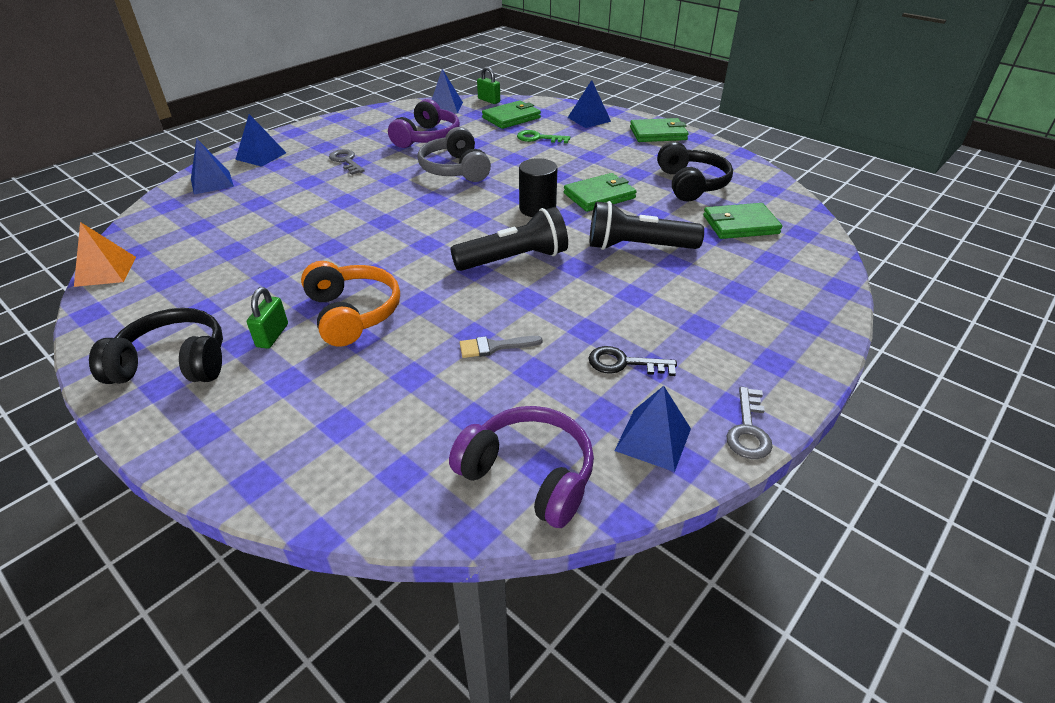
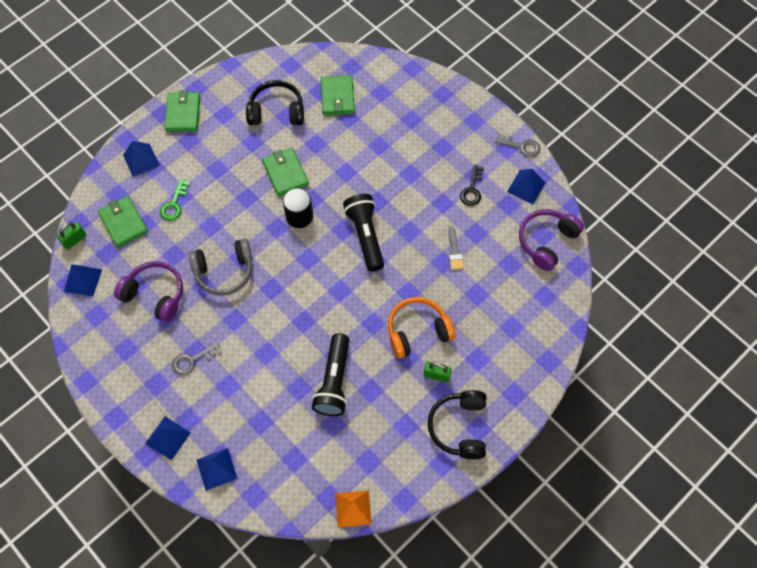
camera: 85 degrees left, 25 degrees up
(637, 247) = (358, 162): black flashlight -> black flashlight (334, 381)

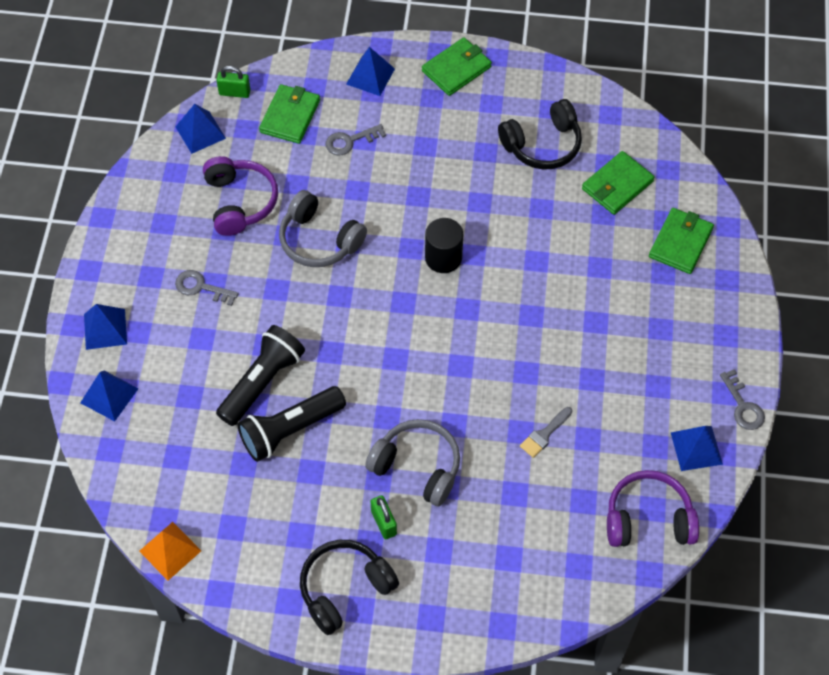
camera: 50 degrees right, 5 degrees down
(174, 204) = (350, 141): green key -> grey key
(276, 111) = (542, 145): black headphones -> black headphones turned 105 degrees clockwise
(285, 173) = (479, 208): green wallet -> green wallet (680, 243)
(365, 236) = (480, 335): black flashlight -> black flashlight (262, 382)
(417, 331) = (417, 467): orange headphones -> grey headphones
(472, 189) = (637, 396): black key -> none

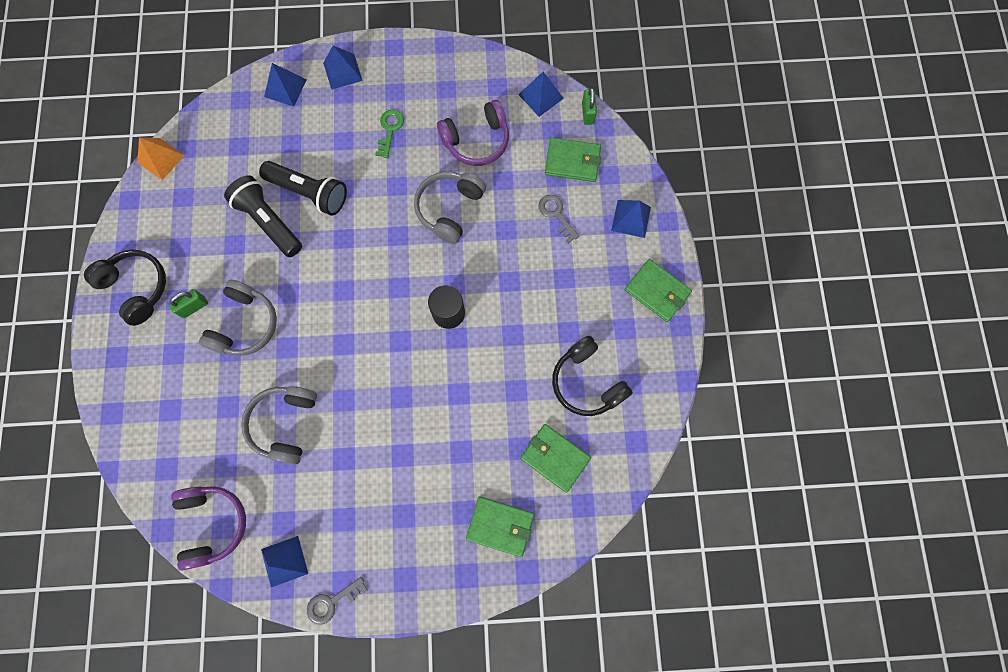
camera: 80 degrees right, 15 degrees up
(201, 287) = (390, 130): grey key -> green key
(544, 434) = (285, 424): grey brush -> grey headphones

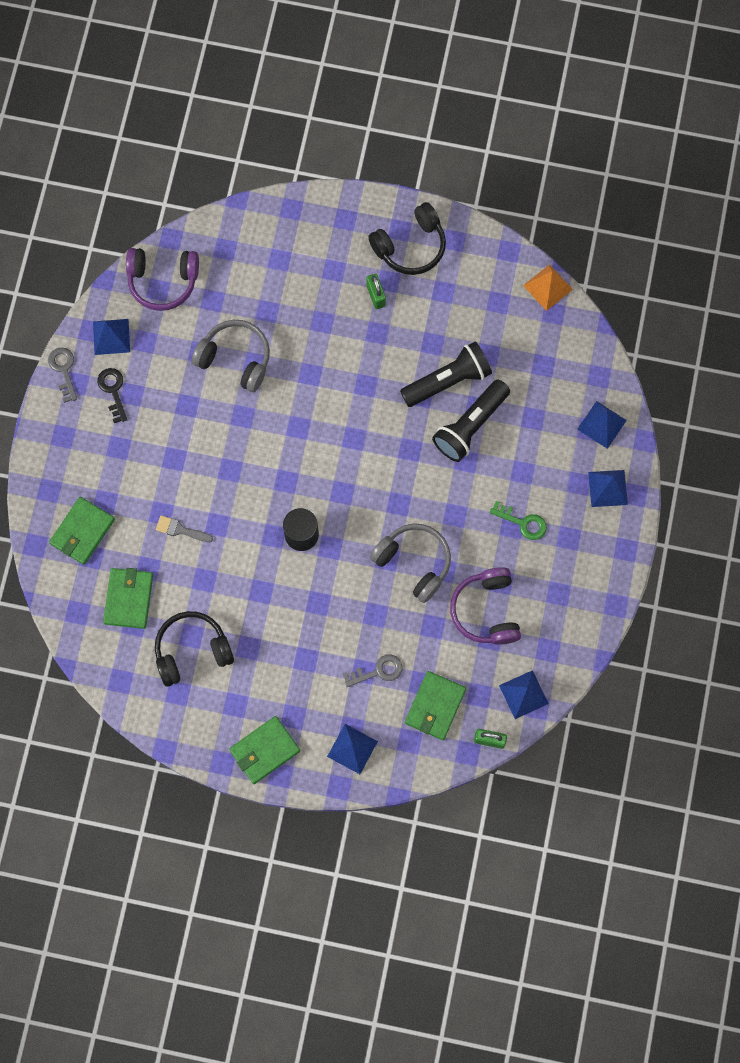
camera: 105 degrees right, 0 degrees up
(245, 324) = (344, 340): grey headphones -> none
(344, 540) = (113, 391): none -> black key
(473, 427) = (180, 530): none -> grey brush
(555, 458) = (129, 599): green wallet -> green wallet turned 45 degrees counterclockwise

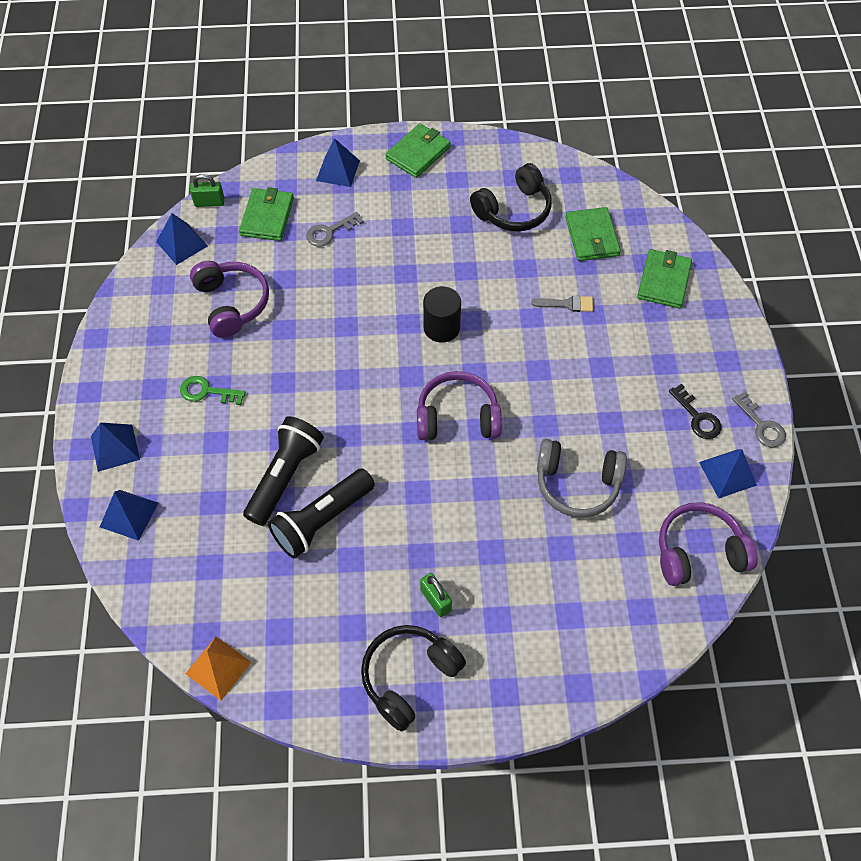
camera: 165 degrees right, 15 degrees down
(314, 443) = (457, 417): none -> purple headphones
(414, 562) = (317, 328): grey headphones -> none

